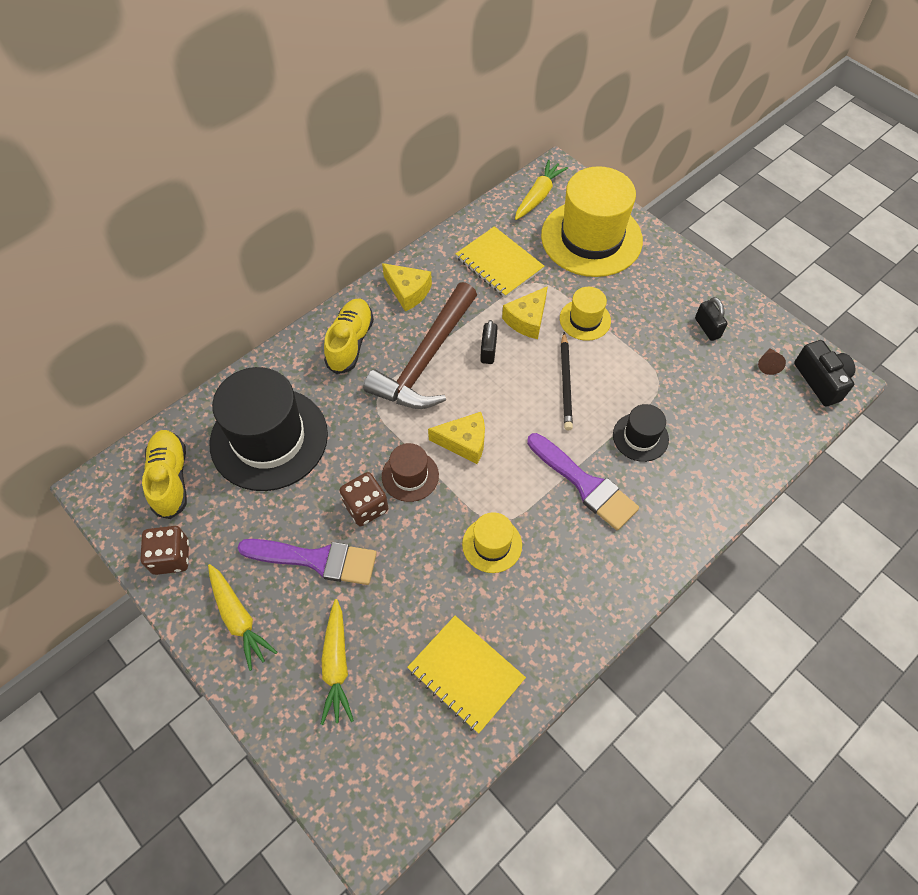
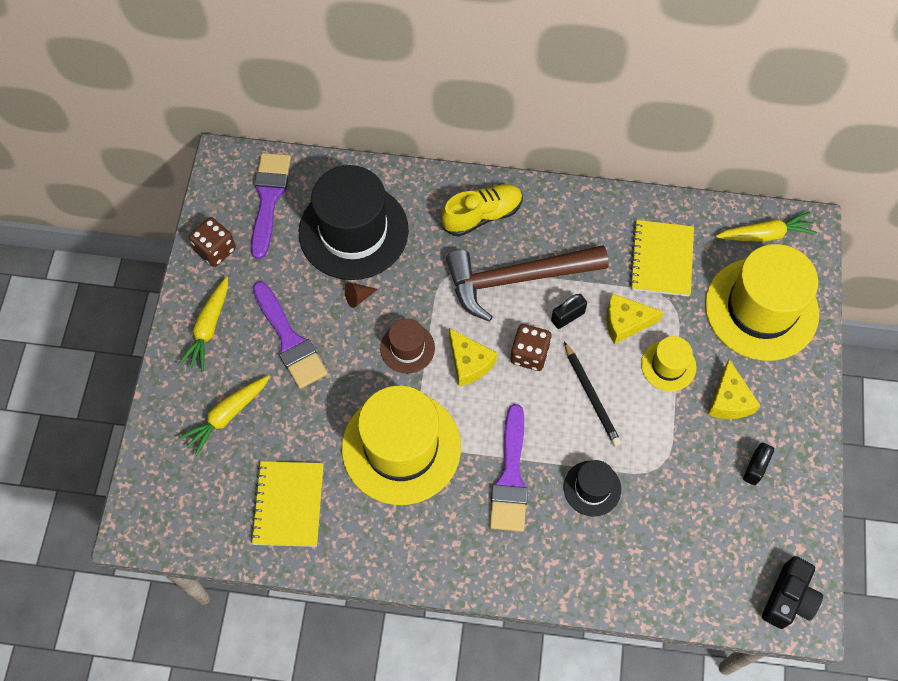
camera: 50 degrees right, 5 degrees up
(170, 479) = (269, 198): yellow shoe -> purple brush
(366, 507) = (357, 339): brown dice -> brown dice (529, 354)
(408, 291) = (567, 216): yellow cheese -> yellow cheese (729, 400)
(492, 544) = (401, 447): yellow hat -> yellow hat, size x2.10
(565, 383) = (591, 396): black pencil -> black pencil turned 75 degrees counterclockwise
(768, 364) = (763, 543): brown cone -> brown cone (358, 297)

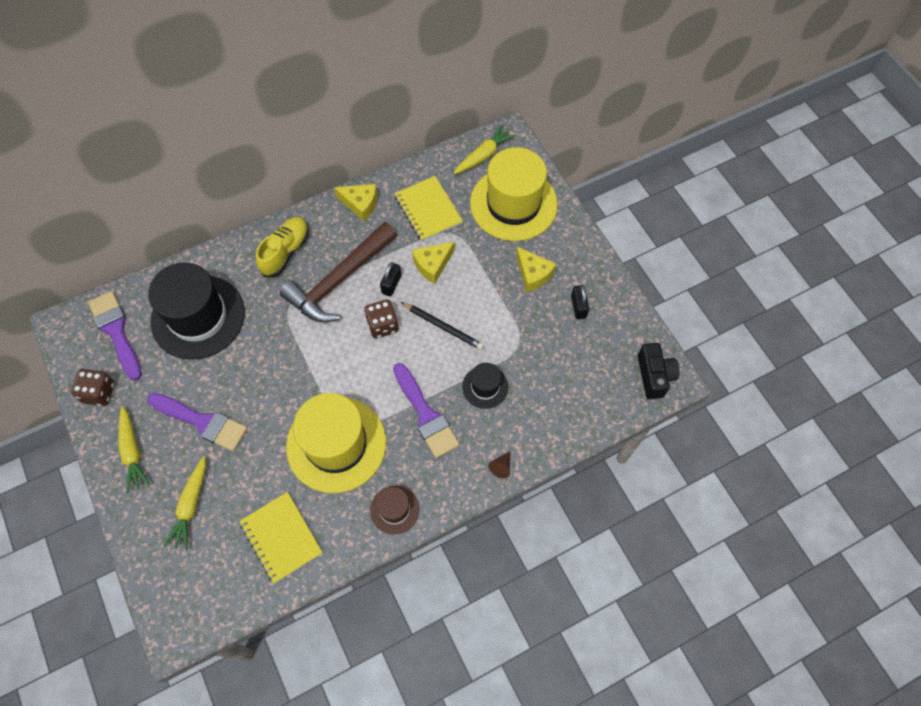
camera: 35 degrees left, 0 degrees up
(358, 297) = (233, 360): brown cone -> brown cone (501, 467)
(407, 348) = (294, 373): brown hat -> brown hat (394, 510)
(469, 363) = (344, 356): yellow cheese -> yellow cheese (360, 204)
(668, 365) = (479, 276): yellow hat -> none

